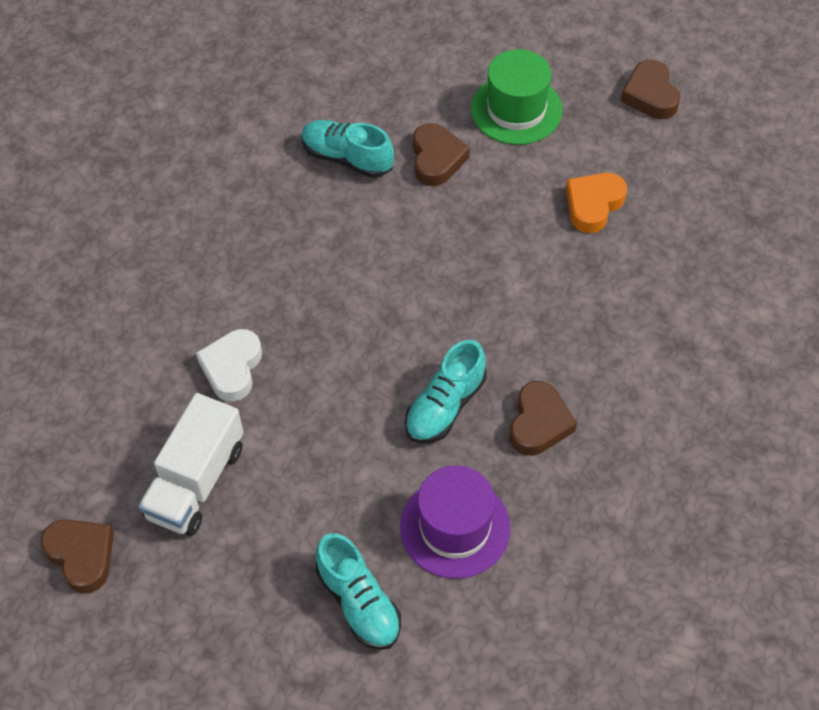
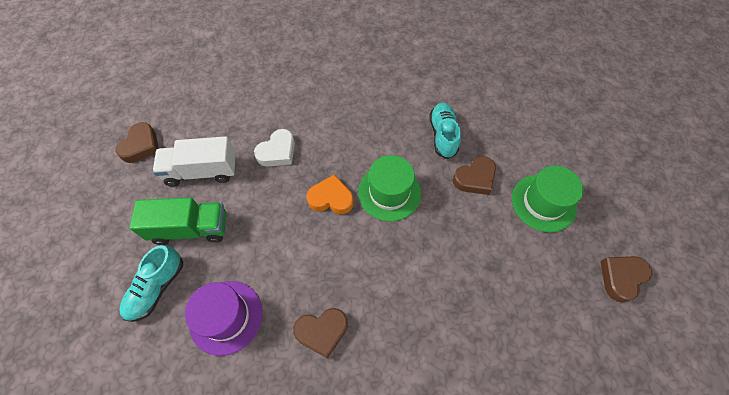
camera: 60 degrees right, 5 degrees up
(232, 368) = (277, 152): white heart -> white heart turned 150 degrees clockwise
(289, 529) = (190, 228): none -> green truck
(394, 262) = (389, 192): none -> green hat
(445, 406) = (307, 269): turquoise shoe -> none
(593, 205) = (506, 284): orange heart -> orange heart (331, 198)

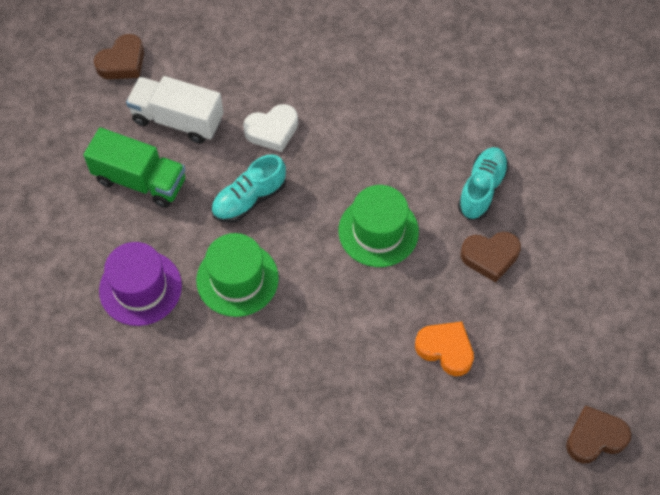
camera: 25 degrees right, 0 degrees up
(157, 288) = (83, 229): turquoise shoe -> turquoise shoe (249, 199)
(322, 331) = (230, 344): brown heart -> none
(331, 198) = (308, 210): orange heart -> orange heart (445, 349)
(543, 202) = (557, 319): green hat -> green hat (237, 279)

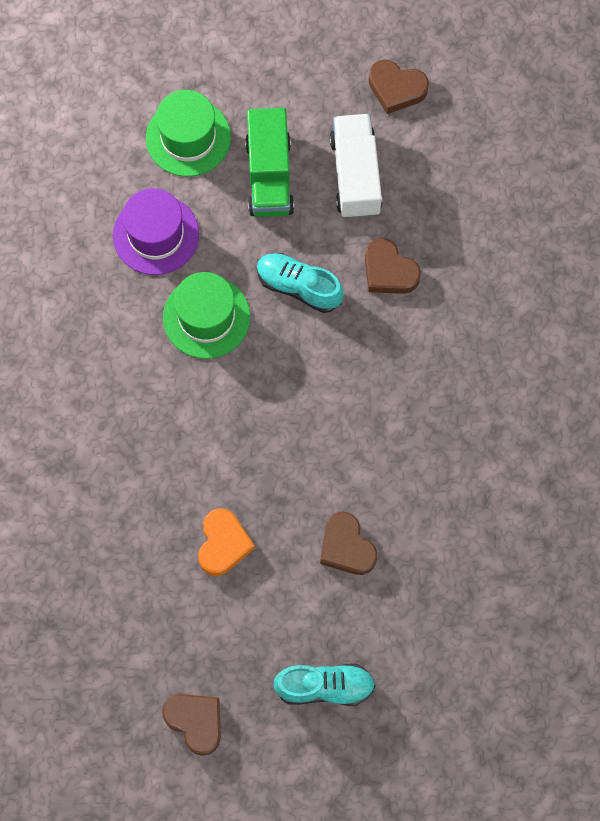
camera: 65 degrees right, 10 degrees up
(272, 130) = (389, 271): white heart -> brown heart
(378, 231) = (323, 425): green hat -> green hat (188, 137)
(481, 189) = (423, 508): turquoise shoe -> turquoise shoe (325, 687)

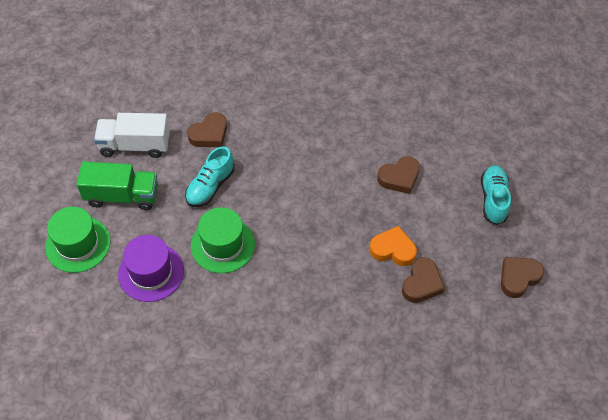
camera: 85 degrees left, 15 degrees down
(396, 89) = (77, 116): brown heart -> brown heart (421, 283)

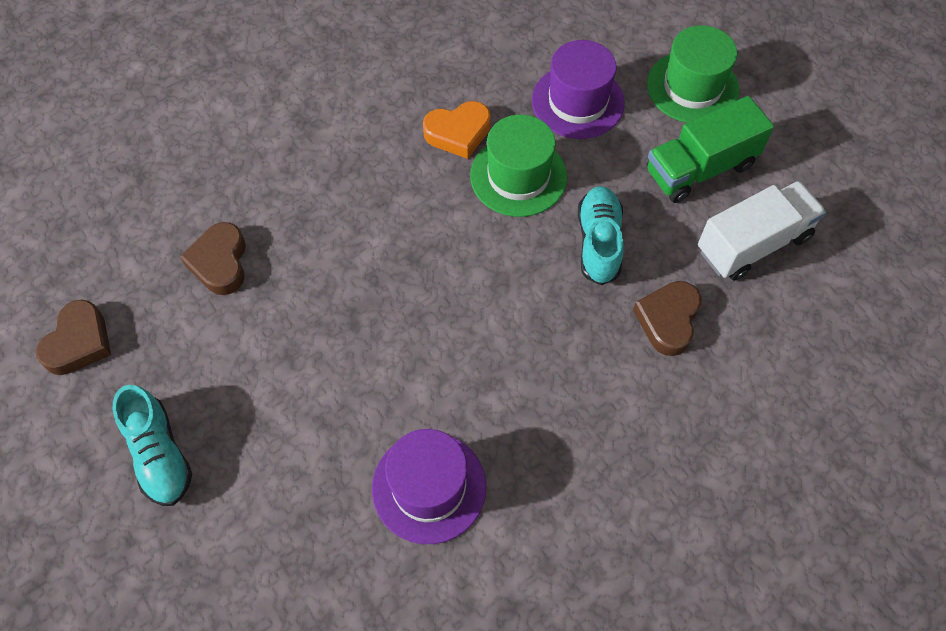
camera: 150 degrees right, 5 degrees up
(372, 124) = (429, 487): none -> purple hat
(393, 249) = (284, 289): orange heart -> orange heart (458, 133)
(399, 177) = (331, 409): brown heart -> none

